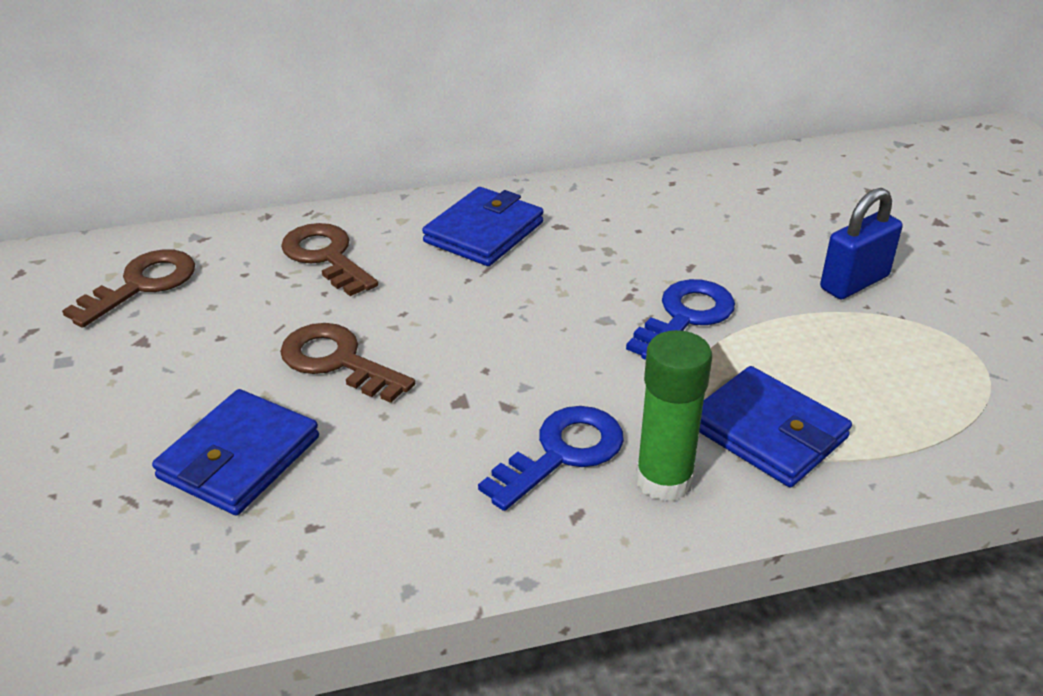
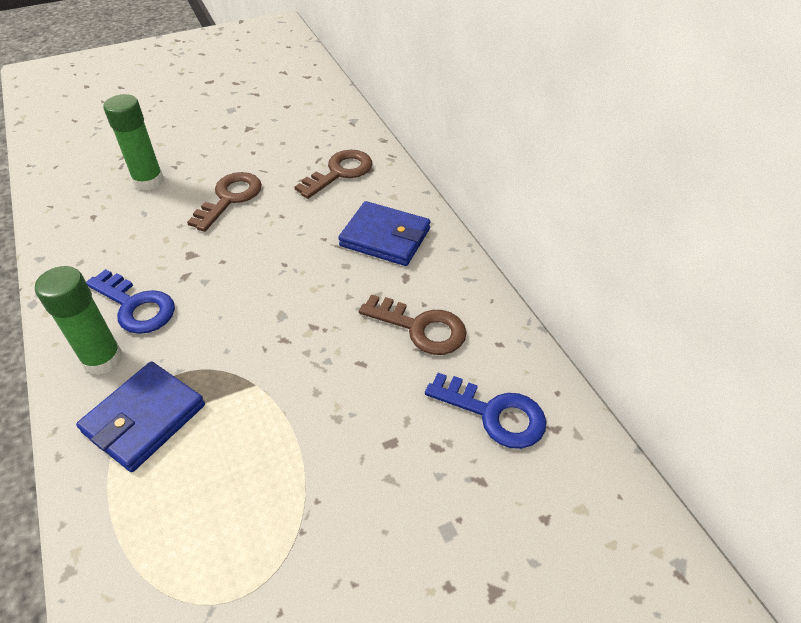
camera: 80 degrees right, 10 degrees up
(142, 285) = (299, 115): brown key -> brown key (421, 328)
(239, 457) = (148, 181): blue wallet -> green glue stick
(685, 317) = (287, 362): blue key -> blue key (494, 414)
(854, 282) = (353, 491): blue padlock -> none

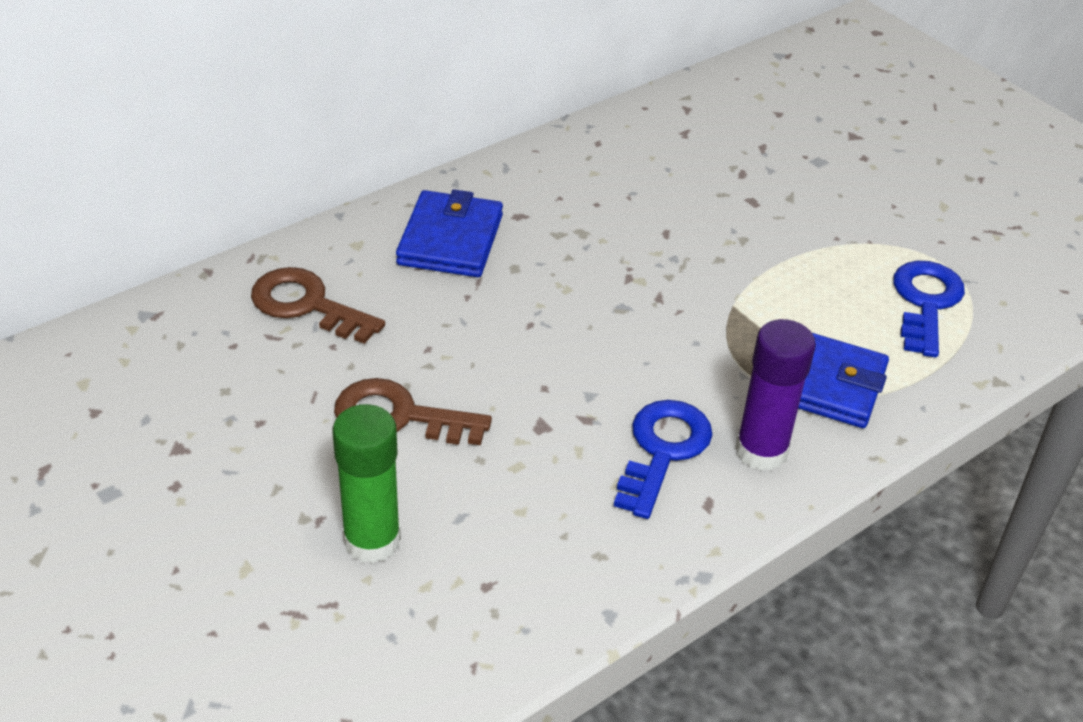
camera: 105 degrees left, 5 degrees down
(103, 359) = (761, 451): green glue stick -> purple glue stick
(421, 328) = (598, 195): brown key -> none
(494, 414) = (688, 141): blue key -> blue key (925, 303)

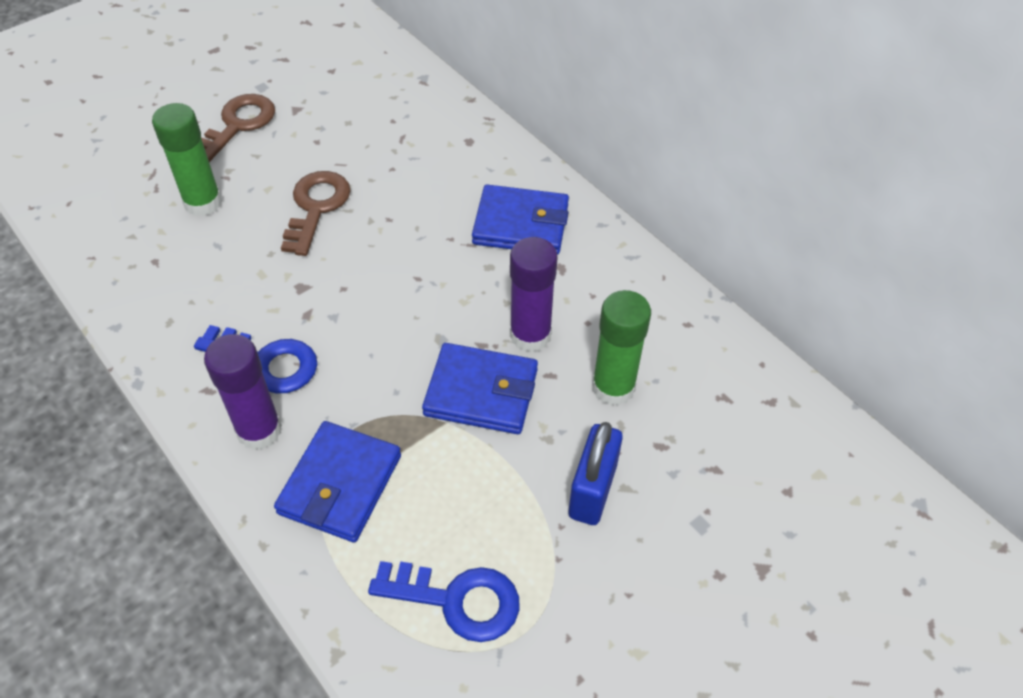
camera: 90 degrees right, 10 degrees up
(307, 305) = (435, 151): brown key -> brown key (238, 125)
(615, 242) = (530, 335): none -> purple glue stick
(679, 194) = (613, 387): none -> green glue stick
(693, 279) = (481, 392): none -> blue wallet
(797, 216) = (592, 491): none -> blue padlock

